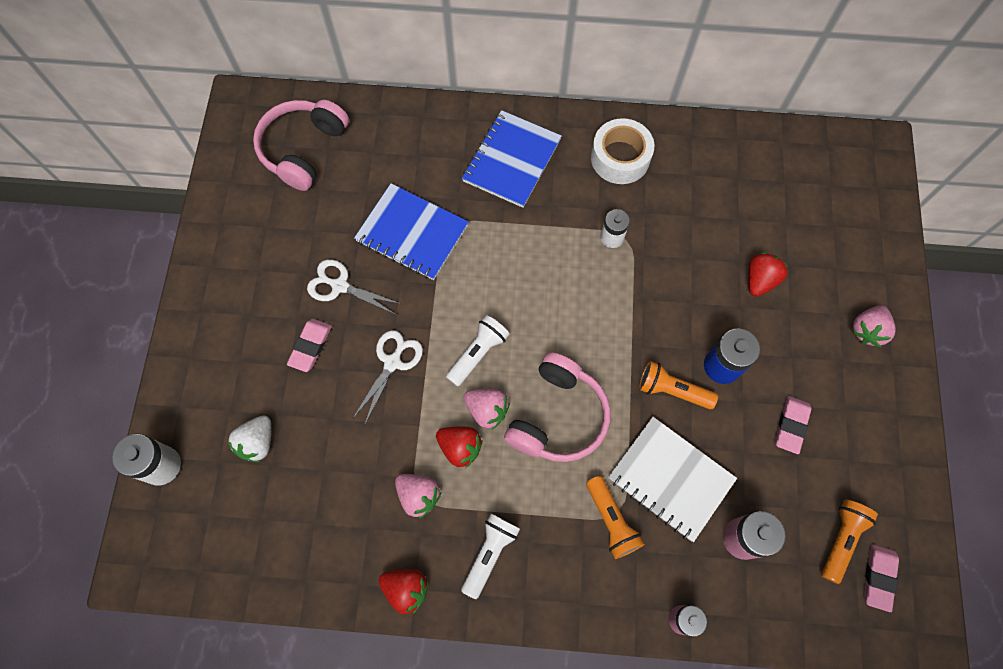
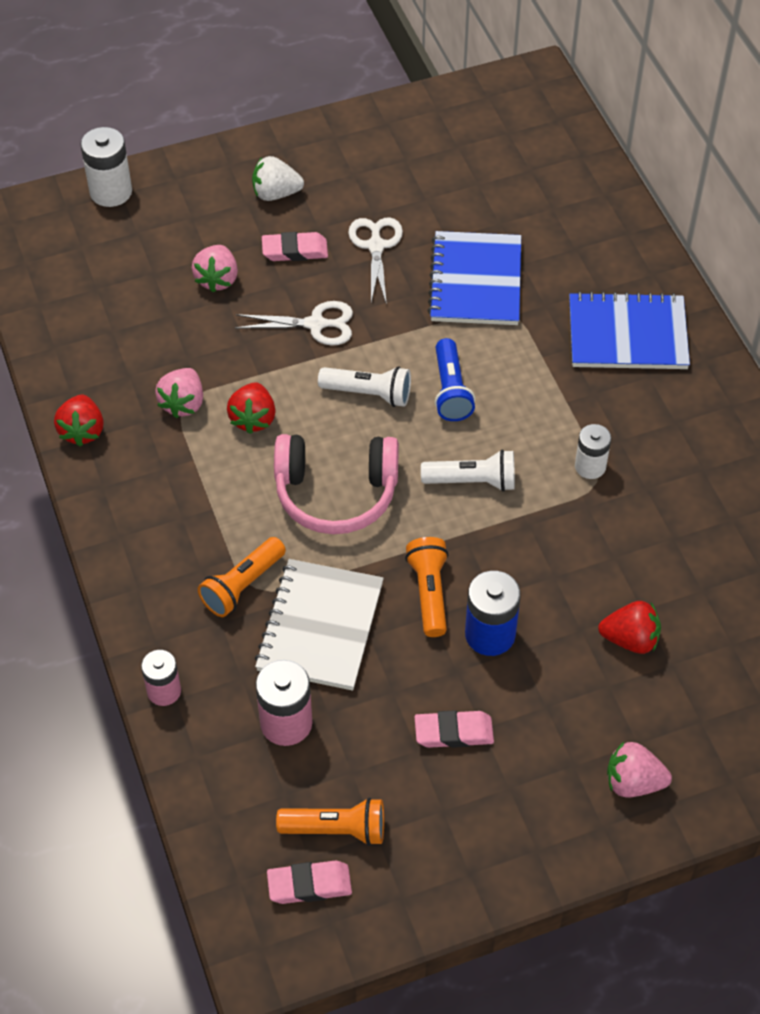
camera: 65 degrees right, 15 degrees down
(257, 442) = (171, 252): white strawberry -> white strawberry (276, 193)
(303, 149) = (515, 150): pink headphones -> none
(487, 410) = (308, 426): pink strawberry -> pink strawberry (217, 279)
(489, 553) = (152, 487): white flashlight -> white flashlight (472, 481)
(503, 296) = (450, 390): none -> blue flashlight
(620, 158) = (704, 437): white tape -> none

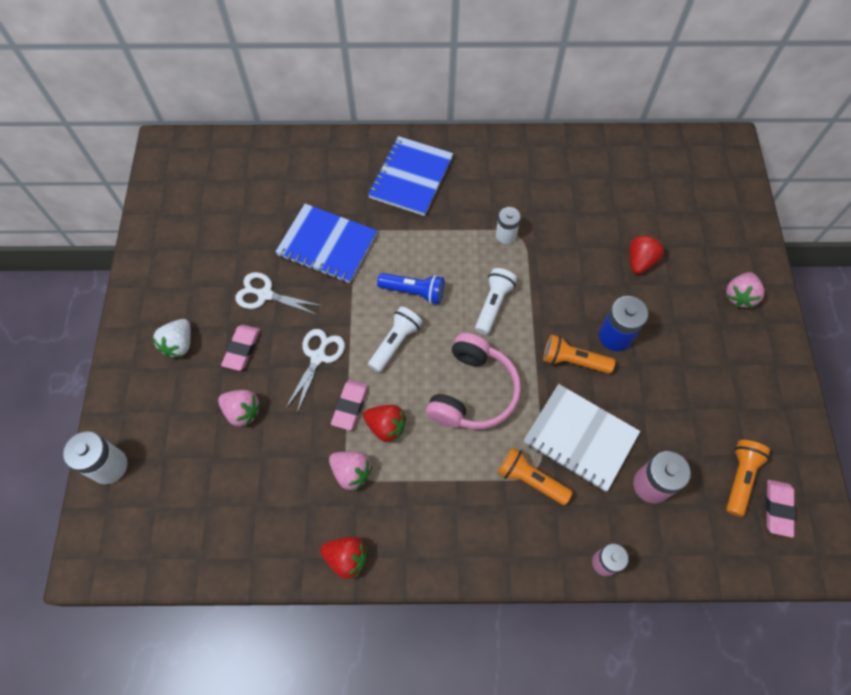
camera: 70 degrees left, 10 degrees up
(242, 585) = (530, 479): orange flashlight -> orange flashlight turned 150 degrees clockwise
(453, 732) = (683, 382): pink eraser -> pink eraser (350, 406)

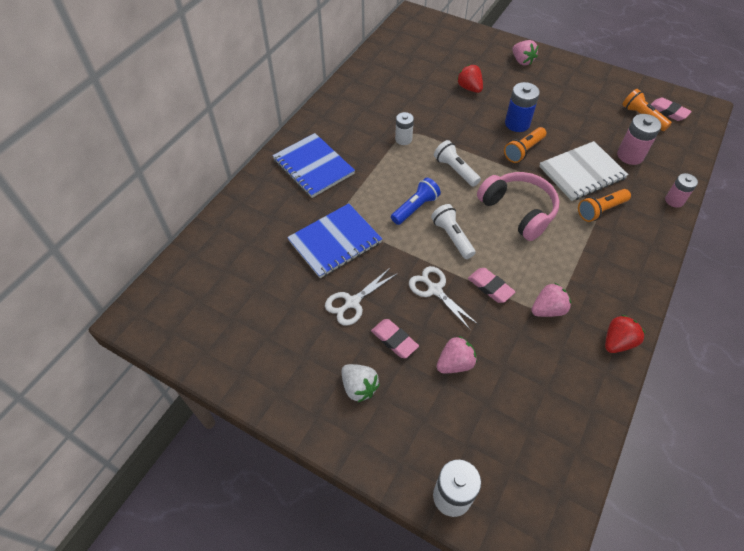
camera: 60 degrees left, 10 degrees down
(386, 427) = (520, 272): red strawberry -> none

